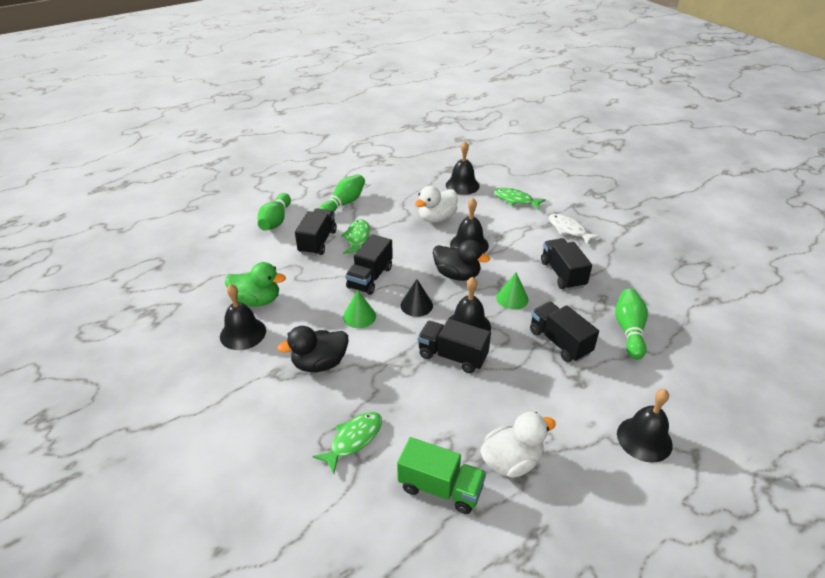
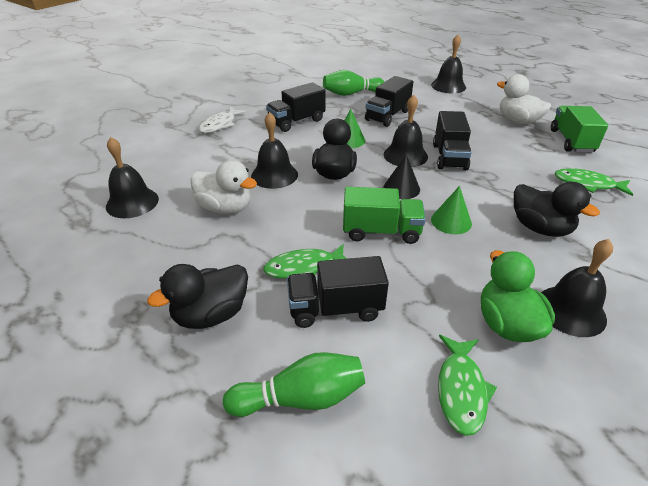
camera: 110 degrees left, 0 degrees up
(344, 203) = (211, 314): green bowling pin -> black duck
(370, 277) = (381, 231): black truck -> green truck
(515, 200) = (165, 159): green fish -> green fish (461, 390)

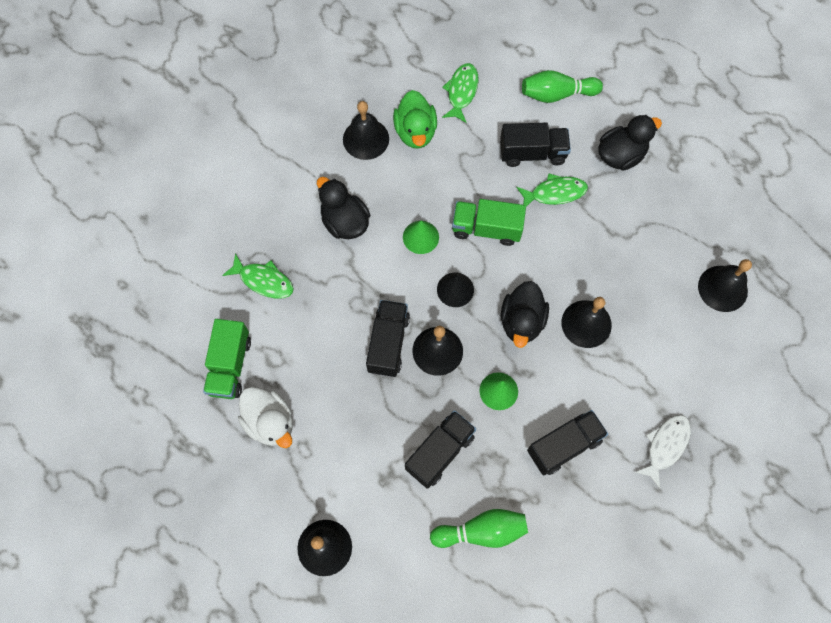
camera: 175 degrees left, 30 degrees up
(225, 208) = (630, 273): white duck -> none

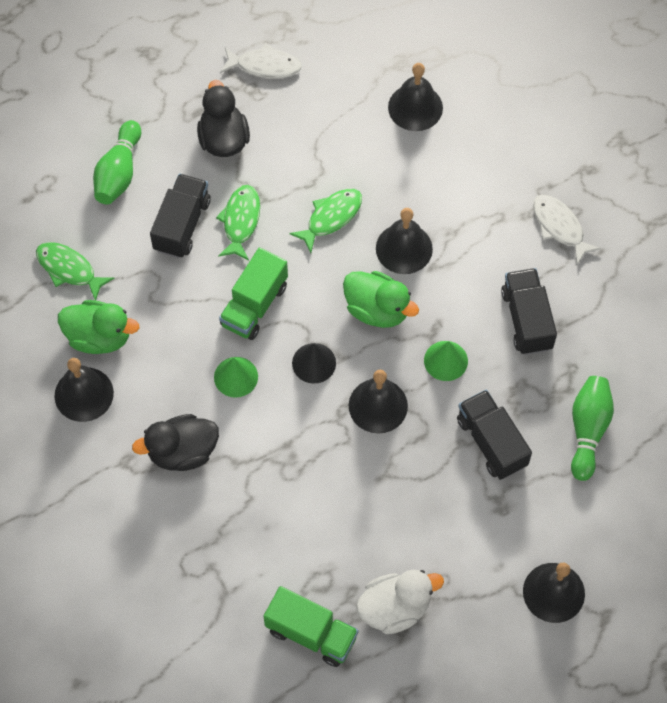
camera: 70 degrees left, 5 degrees down
(263, 280) = (220, 565): green fish -> green fish (331, 217)
(388, 343) = (350, 453): black truck -> none
(522, 321) = (377, 309): black duck -> green duck
(701, 161) = (264, 66): none -> white fish

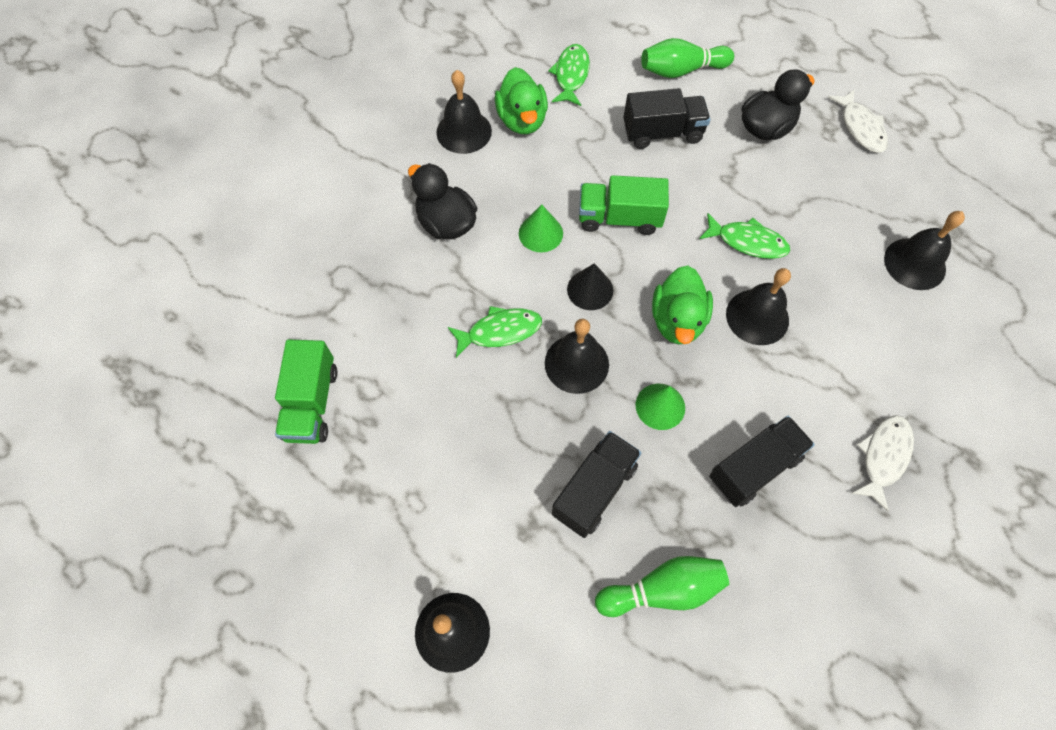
camera: 65 degrees right, 0 degrees up
(240, 221) = (695, 173): green fish -> green fish (500, 331)
(395, 608) = (368, 470): white duck -> none

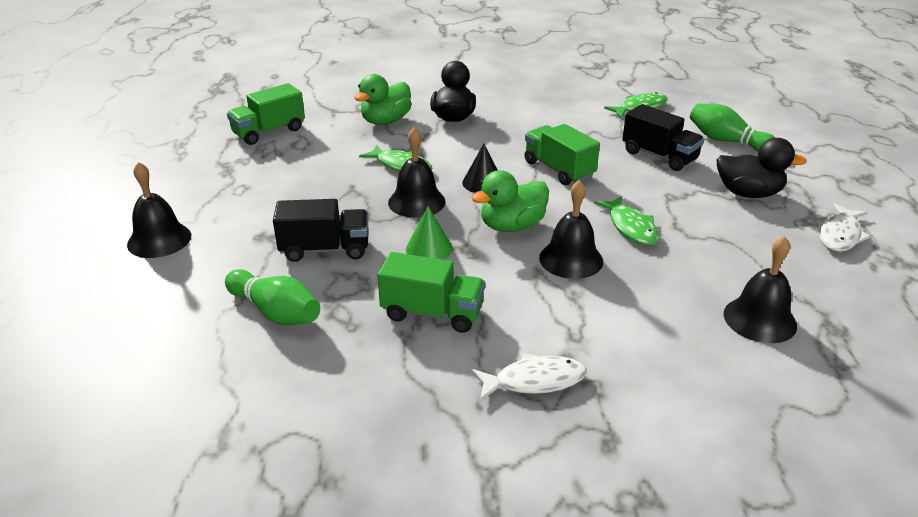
camera: 50 degrees right, 30 degrees down
(464, 131) = (529, 95): black bell -> none
(522, 120) = (573, 108): green duck -> green duck (386, 121)
(540, 233) = (498, 148): green cone -> none
(754, 468) = (432, 313): black truck -> green truck

